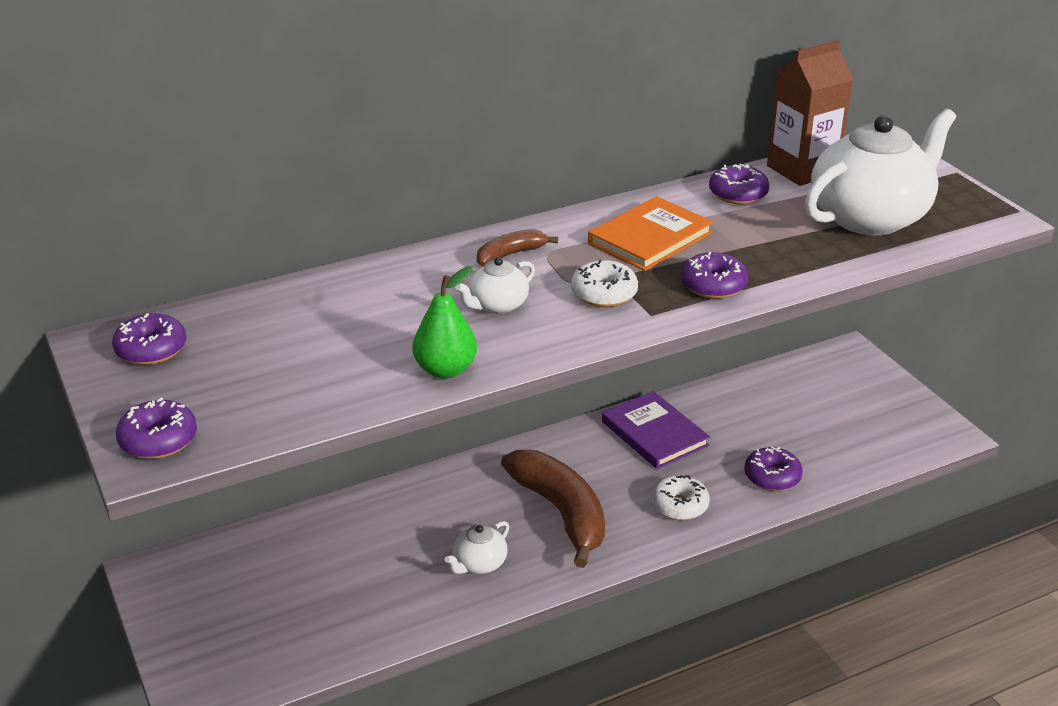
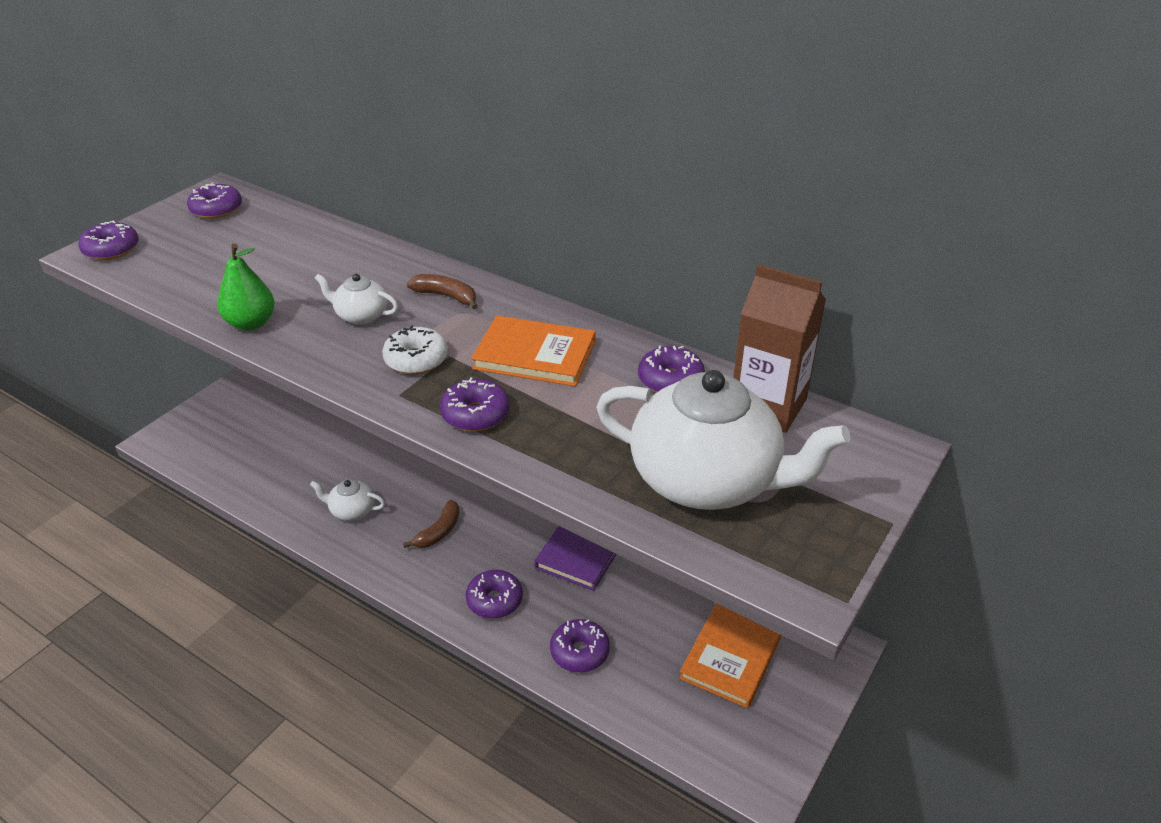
camera: 60 degrees right, 5 degrees up
(561, 513) = (439, 531): brown banana -> brown banana, size x0.48
(679, 505) = (494, 600): white donut -> purple donut
(826, 402) = (732, 656): none -> orange book

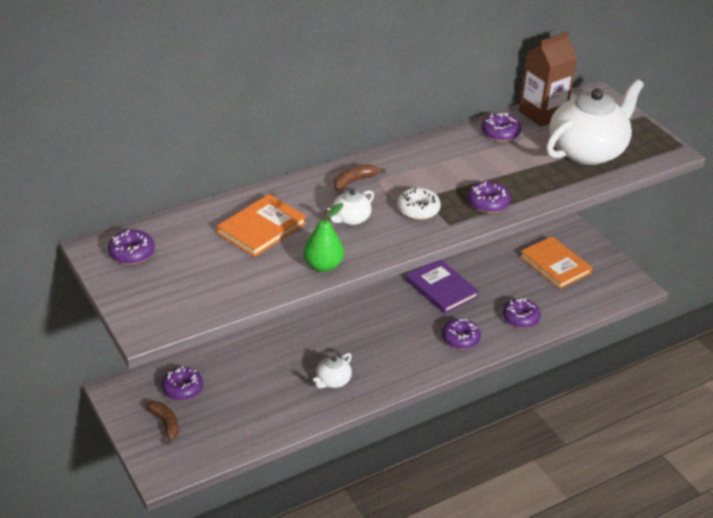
camera: 65 degrees left, 0 degrees up
(111, 250) = (151, 316): purple donut -> purple donut (182, 389)
(439, 531) = (383, 345): brown banana -> brown banana (165, 424)
(535, 355) = (444, 168): orange book -> orange book (261, 228)

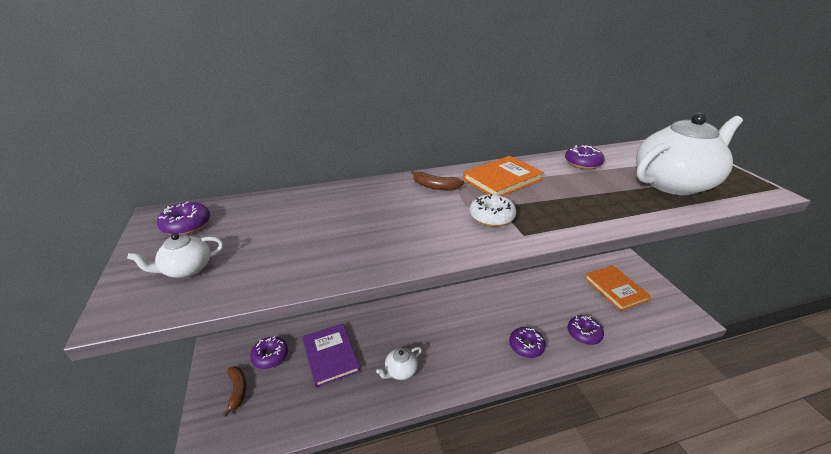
camera: 15 degrees right, 5 degrees down
(261, 228) = (326, 217): orange book -> orange book (502, 179)
(323, 265) = (368, 261): green pear -> none
(350, 219) = (418, 218): white teapot -> white teapot (187, 269)
(354, 181) = (435, 186): brown banana -> brown banana turned 135 degrees counterclockwise
(441, 288) = (514, 296): purple book -> purple book (330, 356)
(488, 203) = (568, 218): purple donut -> none
(542, 114) = (622, 153): brown carton -> none

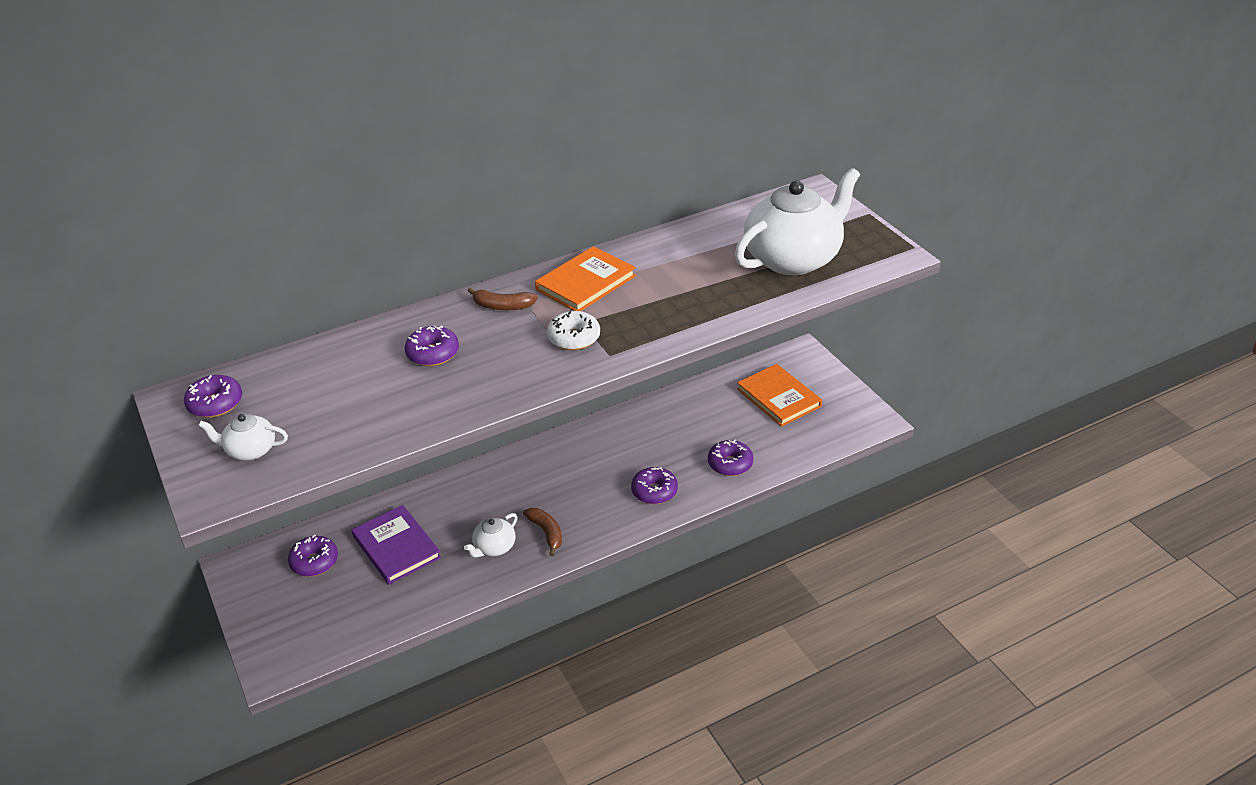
camera: 10 degrees left, 5 degrees up
(187, 269) = (250, 450): white teapot -> white teapot turned 45 degrees clockwise
(237, 390) = (287, 606): brown banana -> brown banana (546, 533)
(582, 163) = (690, 242): purple donut -> purple donut (433, 354)

